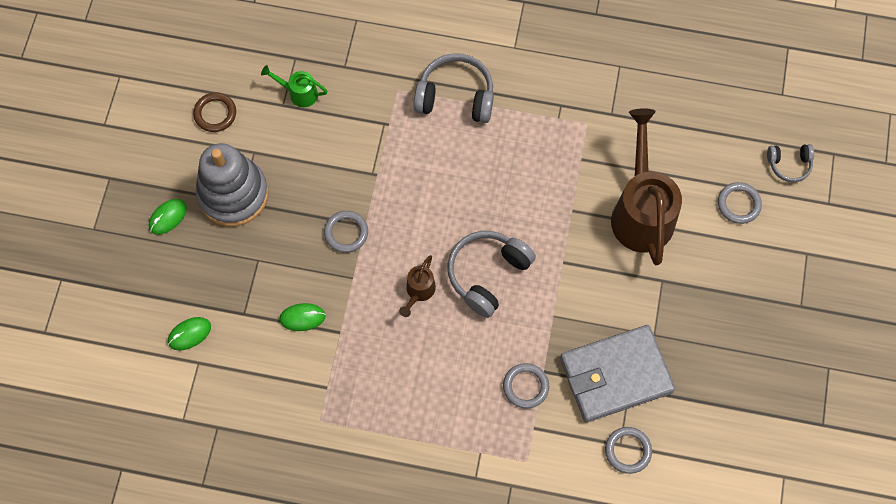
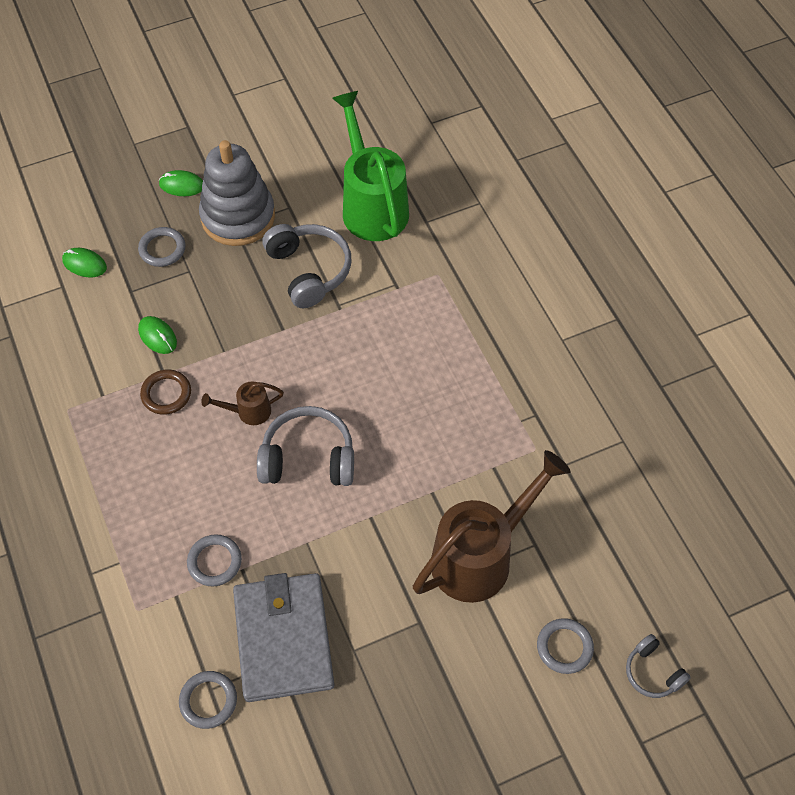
camera: 55 degrees right, 10 degrees down
(215, 114) = (303, 159): brown ring -> brown ring (166, 394)
(299, 93) = (372, 205): green watering can -> green watering can, size x2.22
(346, 233) = (264, 320): grey ring -> grey ring (162, 249)
(455, 96) = (470, 323): grey headphones -> grey headphones (309, 271)
(615, 375) = (283, 639): grey wallet -> grey wallet turned 45 degrees clockwise

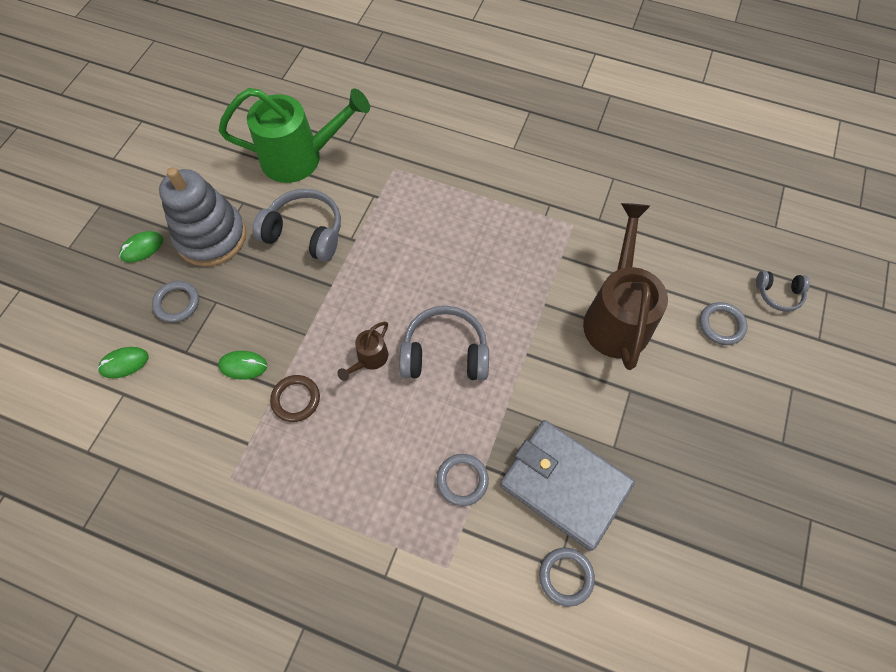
camera: 45 degrees left, 5 degrees up
(308, 458) = (445, 353): grey headphones -> grey headphones turned 45 degrees clockwise
(372, 205) = (300, 158): green watering can -> green watering can turned 150 degrees clockwise

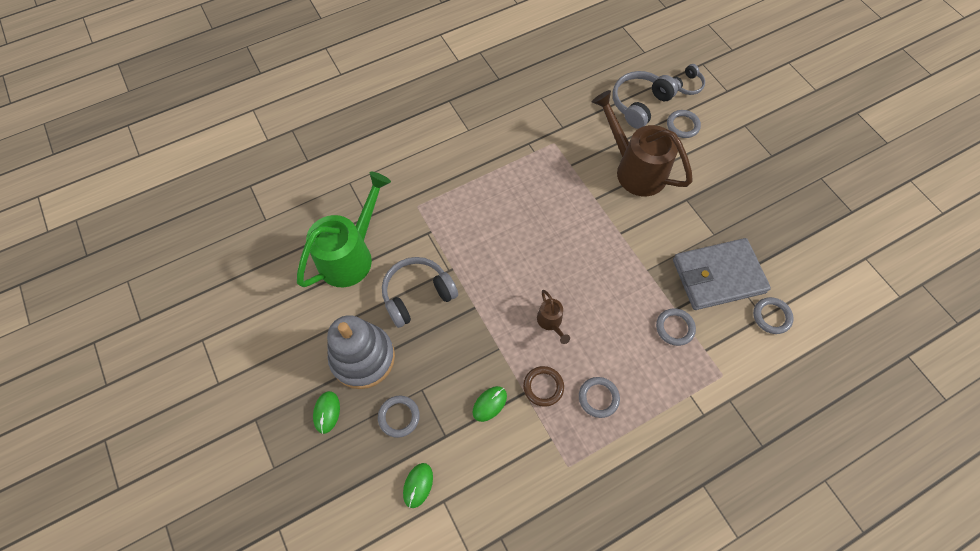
camera: 50 degrees left, 0 degrees up
(323, 457) = (598, 398): none -> grey ring
(445, 353) = (583, 276): grey headphones -> grey headphones (639, 104)

